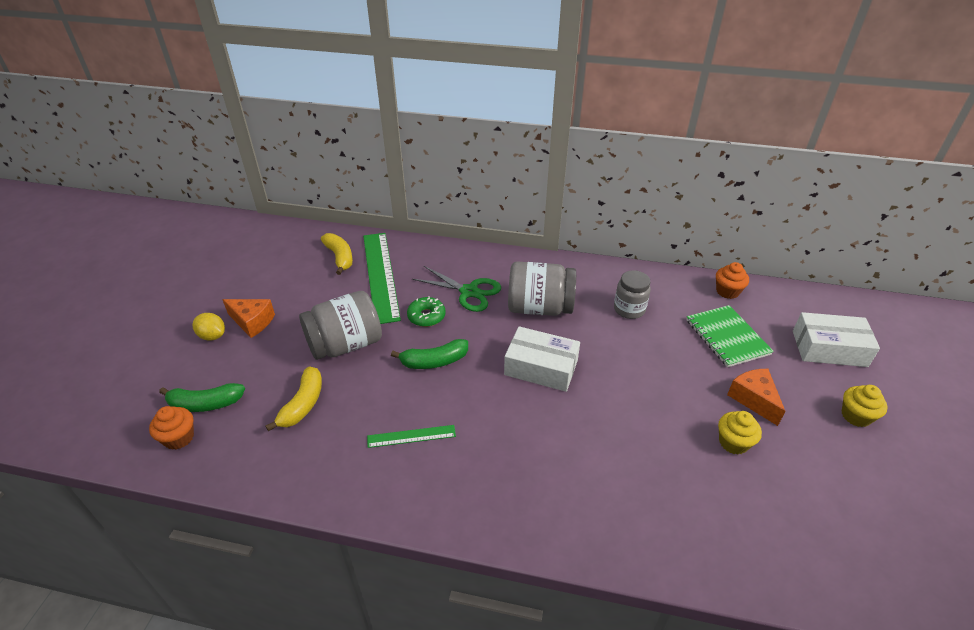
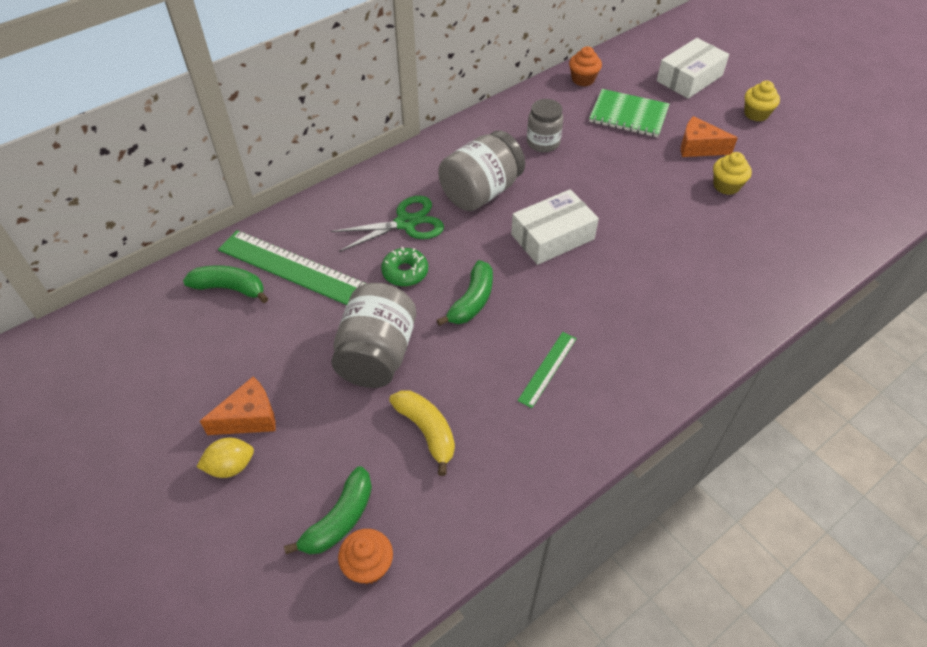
camera: 50 degrees left, 10 degrees up
(340, 257) = (230, 288): yellow banana -> green banana

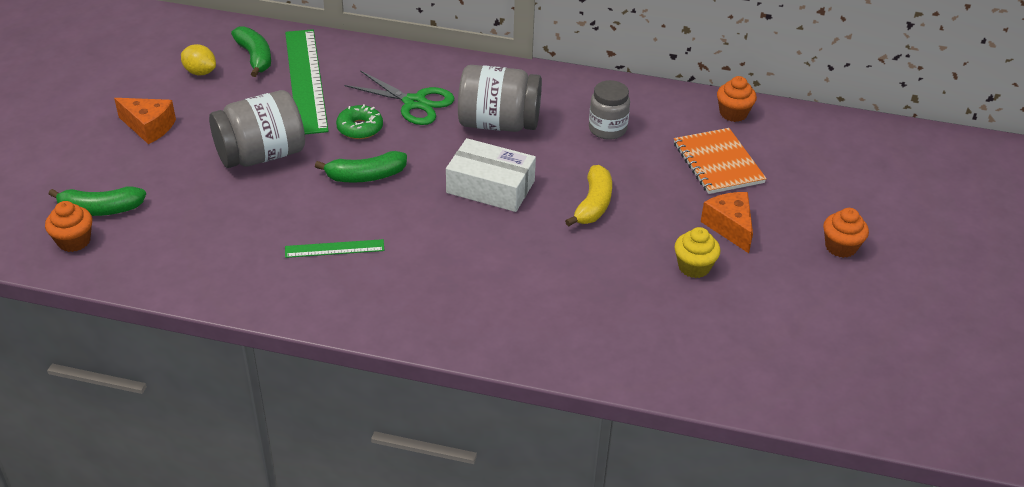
camera: 50 degrees right, 10 degrees down
(231, 466) = (102, 140): yellow lemon -> yellow lemon (200, 72)
(427, 431) = (212, 214): yellow banana -> yellow banana (593, 204)
(628, 115) = (718, 163): green notebook -> orange notebook
(689, 78) = (835, 179): white box -> none
(756, 114) = (840, 247): yellow cupcake -> orange cupcake

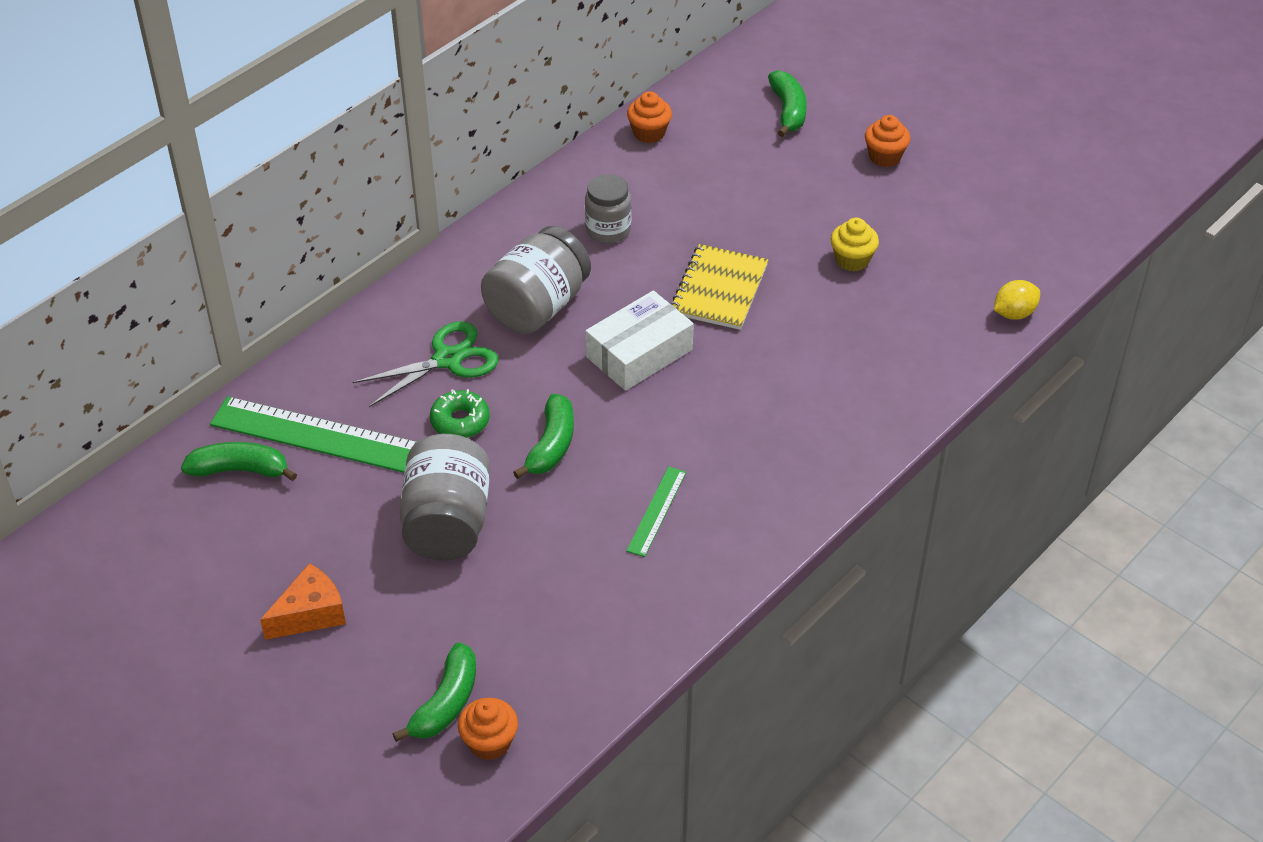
camera: 60 degrees left, 5 degrees up
(200, 72) = (229, 532): yellow lemon -> yellow lemon (1014, 313)
(593, 204) = (719, 289): yellow banana -> yellow notebook
(718, 163) = (717, 178): orange notebook -> none
(730, 227) = (813, 212): orange cheese -> none
(837, 175) = (788, 111): none -> green banana

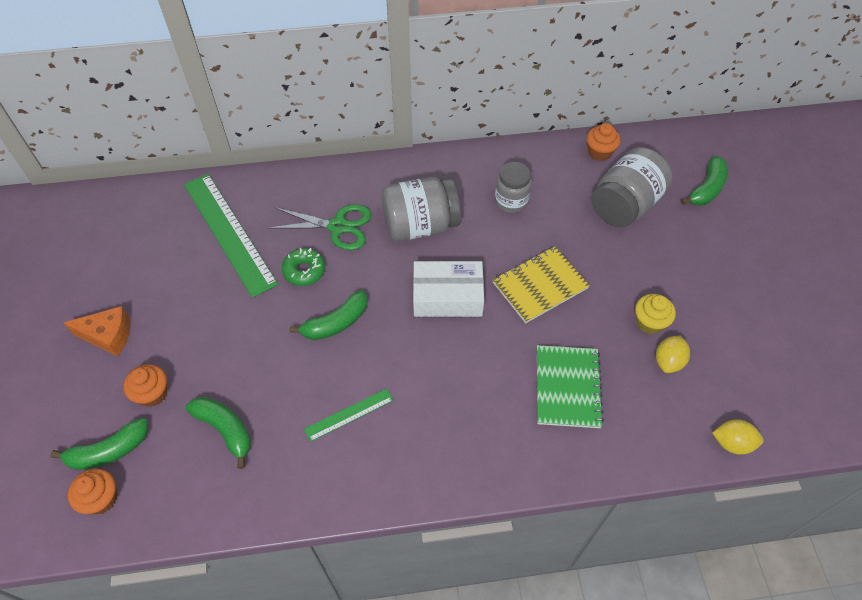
camera: 40 degrees right, 10 degrees up
(240, 470) = (170, 222): green banana -> green banana (225, 430)
(447, 523) = (231, 332): grey jar -> grey jar (625, 205)
(834, 358) = (567, 387): none -> green notebook
(885, 157) = (745, 261): orange cupcake -> orange cupcake (152, 393)
(900, 282) = (668, 361): none -> yellow lemon

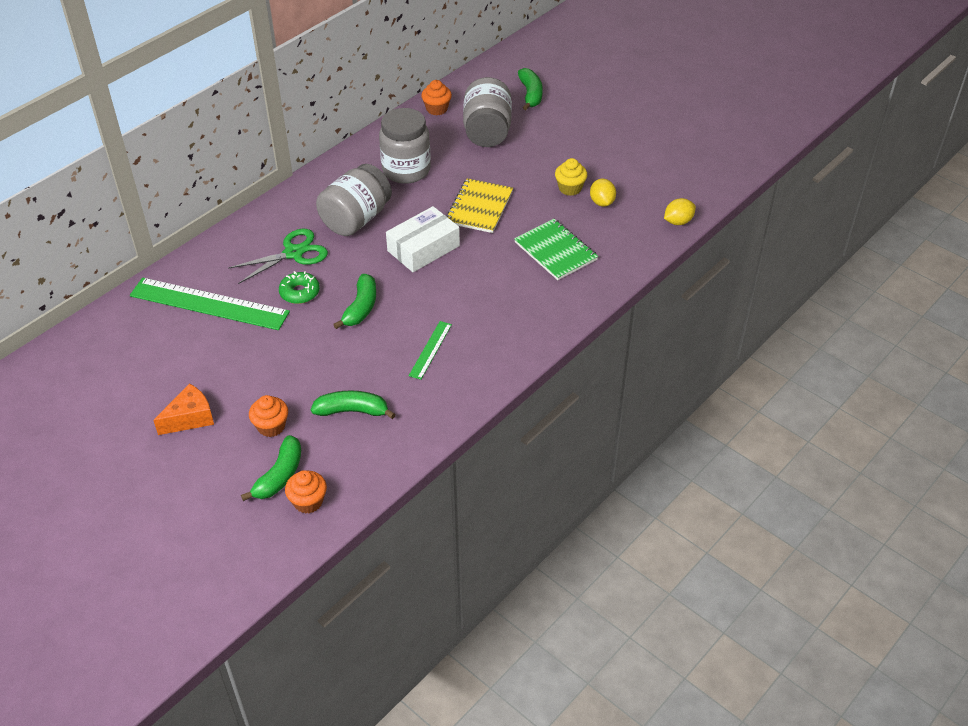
camera: 40 degrees left, 10 degrees down
(511, 201) = (406, 170): grey jar -> grey jar, size x1.59

